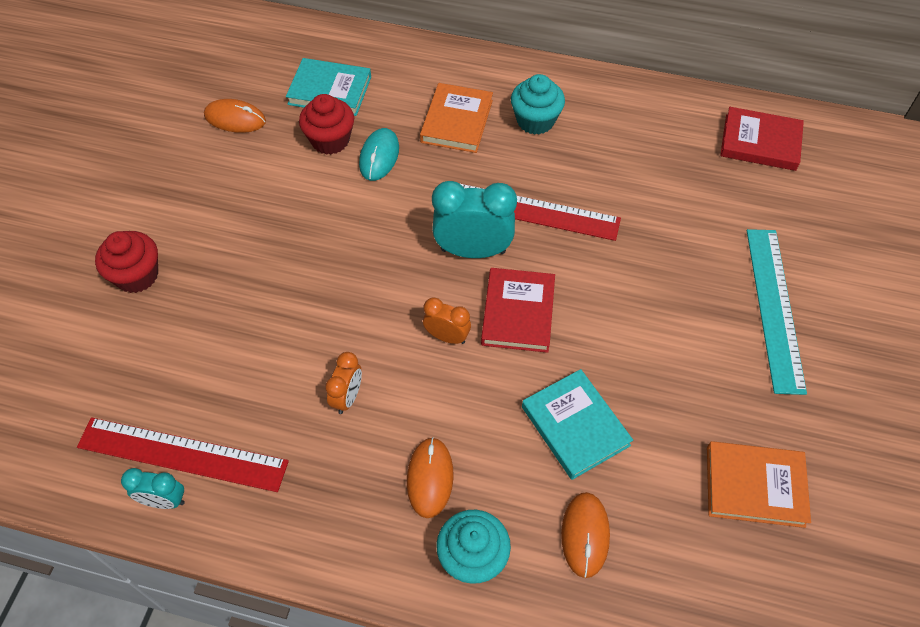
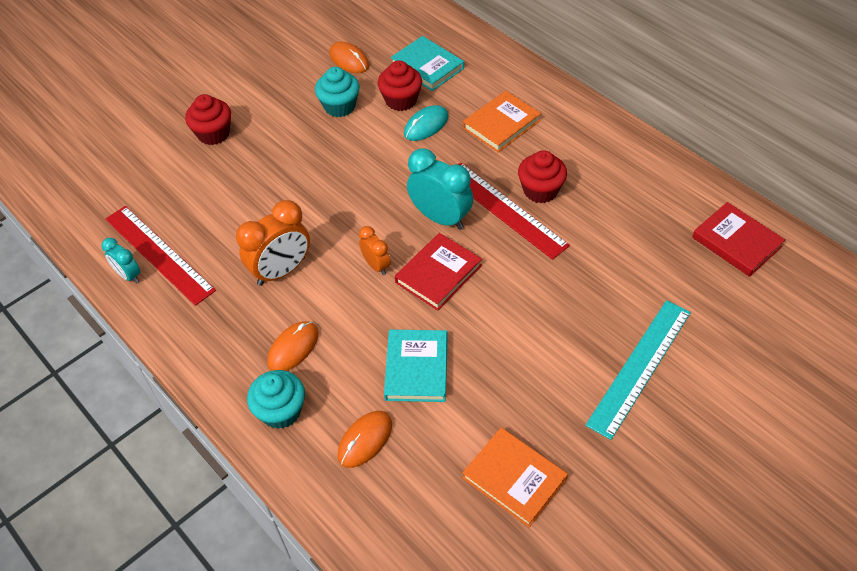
camera: 35 degrees right, 5 degrees down
(347, 397) = (281, 271): orange clock -> orange clock, size x1.80
(535, 121) = (561, 148): turquoise cupcake -> turquoise cupcake (339, 106)
(549, 174) = (540, 190): none -> red cupcake

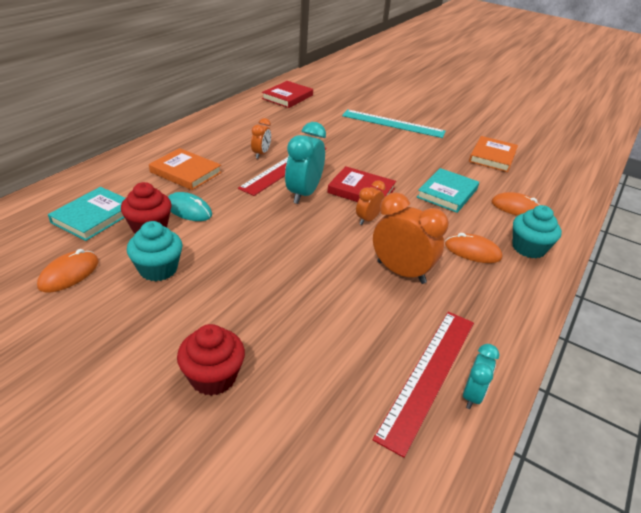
camera: 110 degrees left, 15 degrees down
(416, 368) = (447, 193): turquoise book -> turquoise book turned 45 degrees counterclockwise
(540, 190) = (261, 154): red cupcake -> orange clock

